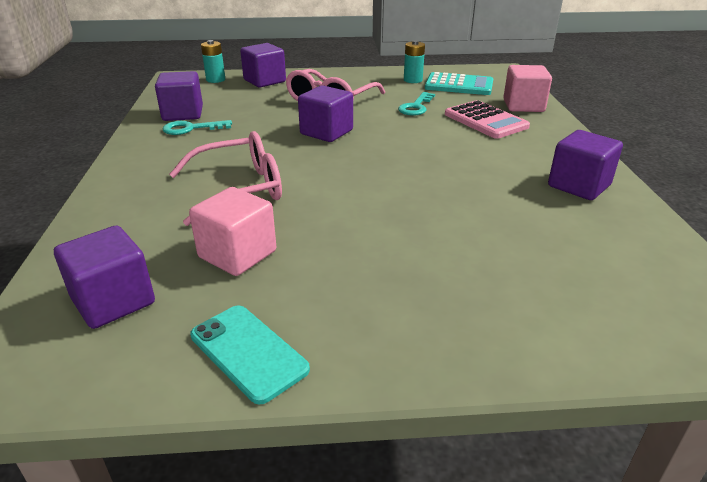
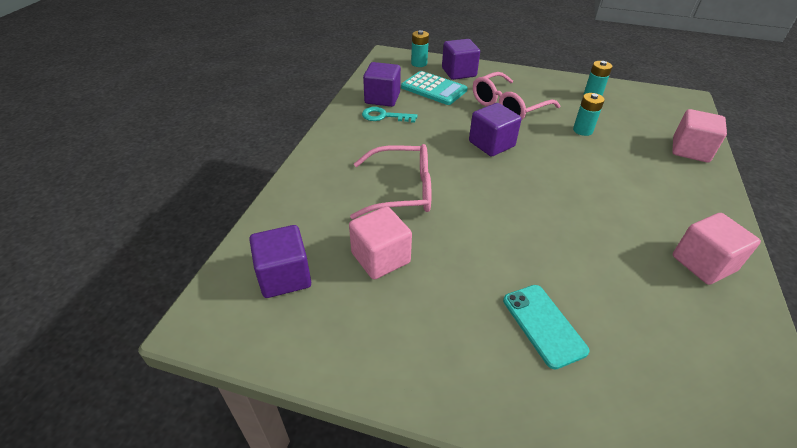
camera: 20 degrees right, 10 degrees up
(248, 352) = (361, 353): turquoise phone -> turquoise phone (543, 325)
(416, 107) = (582, 130): turquoise key -> turquoise battery
(459, 85) = (635, 111): turquoise calculator -> turquoise calculator (433, 89)
(485, 121) = (643, 161): pink calculator -> none
(579, 186) = (703, 263): purple cube -> pink cube

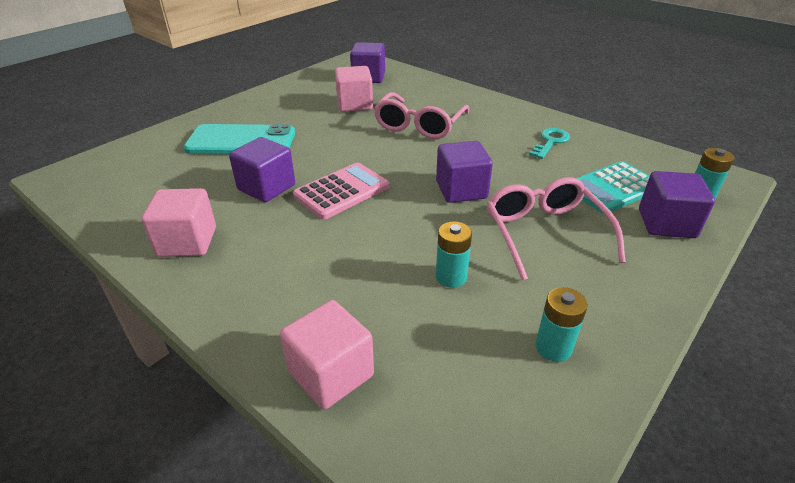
camera: 115 degrees right, 5 degrees down
(382, 98) = (593, 149): purple cube -> purple cube (266, 187)
(543, 325) = (241, 141): turquoise phone -> turquoise phone, size x1.54
(552, 202) = (342, 191): none -> pink calculator

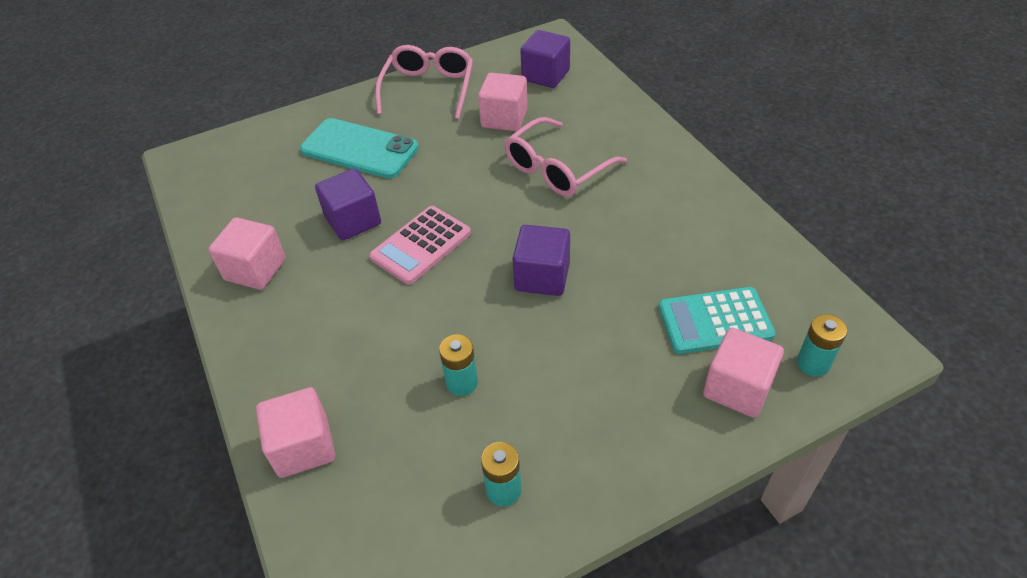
camera: 25 degrees right, 10 degrees up
(342, 191) = (421, 245): pink calculator -> pink calculator turned 150 degrees clockwise
(544, 233) = (590, 359): pink glasses -> pink glasses (428, 89)
(550, 142) = (693, 232): turquoise key -> none
(666, 223) = (737, 388): purple cube -> pink cube

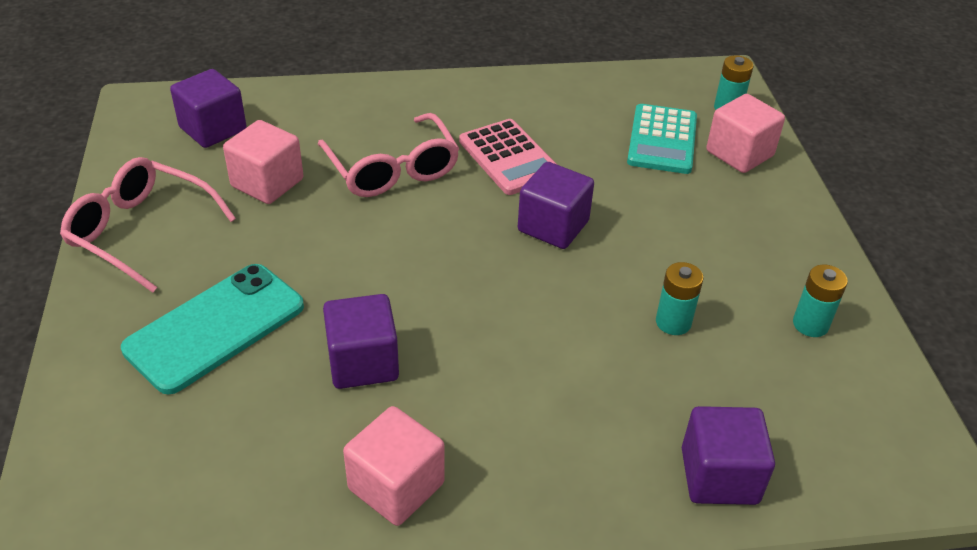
camera: 75 degrees left, 5 degrees down
(303, 447) = (719, 476): pink cube -> purple cube
(421, 245) = (449, 308): pink calculator -> pink calculator (509, 158)

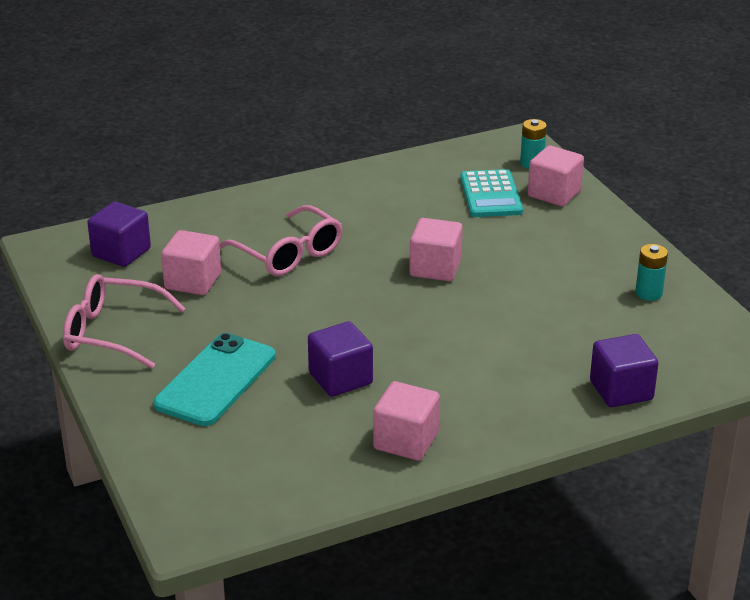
camera: 15 degrees left, 10 degrees down
(509, 158) = (377, 229): pink calculator -> none
(553, 226) = (435, 268): purple cube -> pink cube
(673, 322) = (552, 311): turquoise battery -> none

